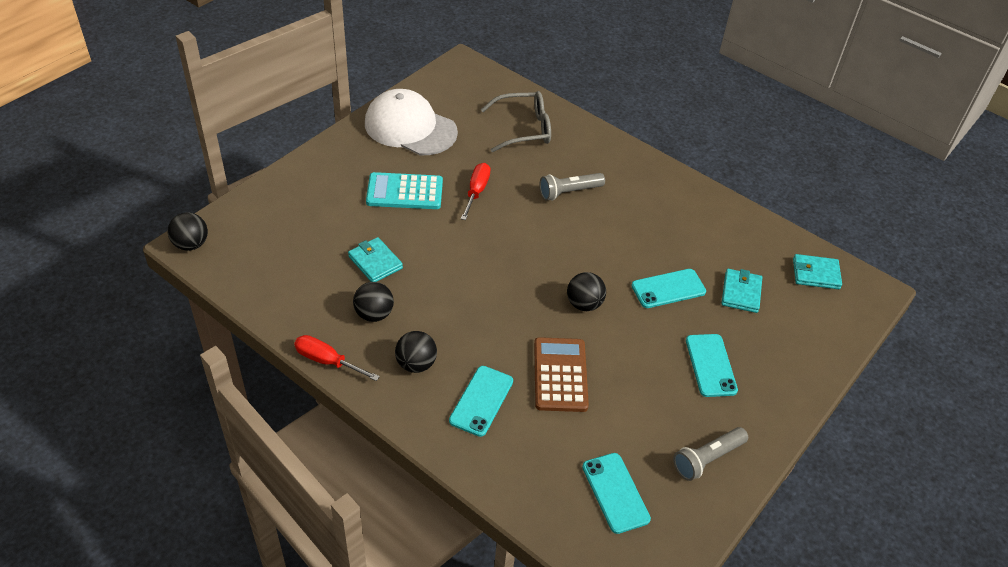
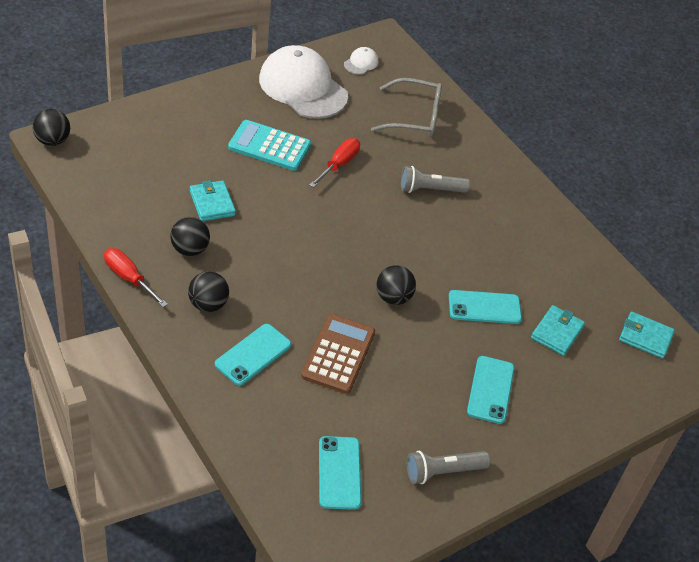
camera: 15 degrees right, 0 degrees up
(452, 91) = (361, 63): none -> white cap

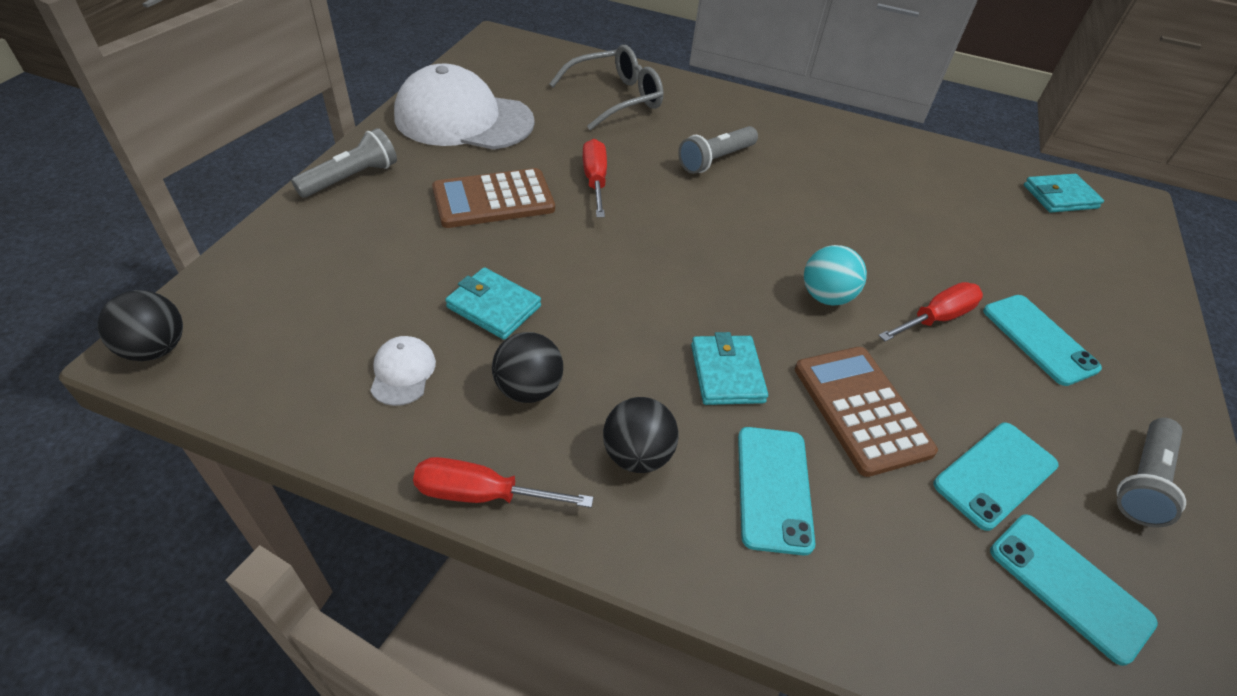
camera: 35 degrees left, 0 degrees up
(207, 95) = (351, 178): none -> grey flashlight
(269, 146) = (493, 199): turquoise calculator -> brown calculator
(361, 63) = (501, 71): white cap -> white cap (403, 372)
(393, 297) = (826, 296): black ball -> turquoise ball
(443, 344) = (935, 318): none -> red screwdriver
(484, 307) = (914, 251): turquoise phone -> turquoise phone (995, 474)
(557, 332) = (1000, 237): turquoise wallet -> turquoise wallet (726, 373)

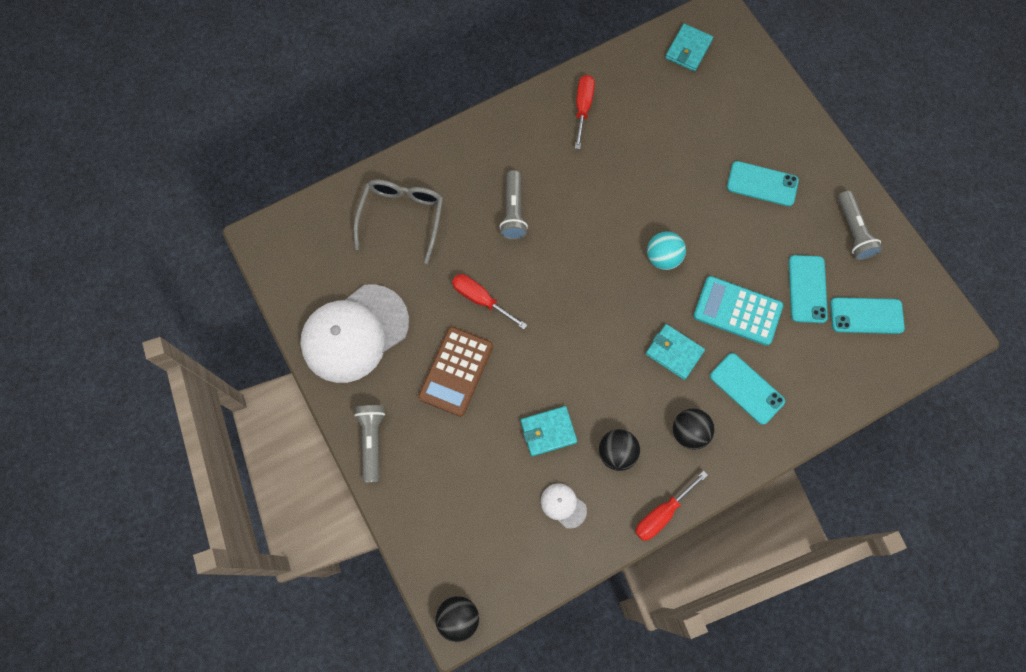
camera: 45 degrees left, 25 degrees up
(861, 409) = (737, 311): brown calculator -> turquoise calculator
(935, 318) = (715, 218): red screwdriver -> red screwdriver (583, 108)

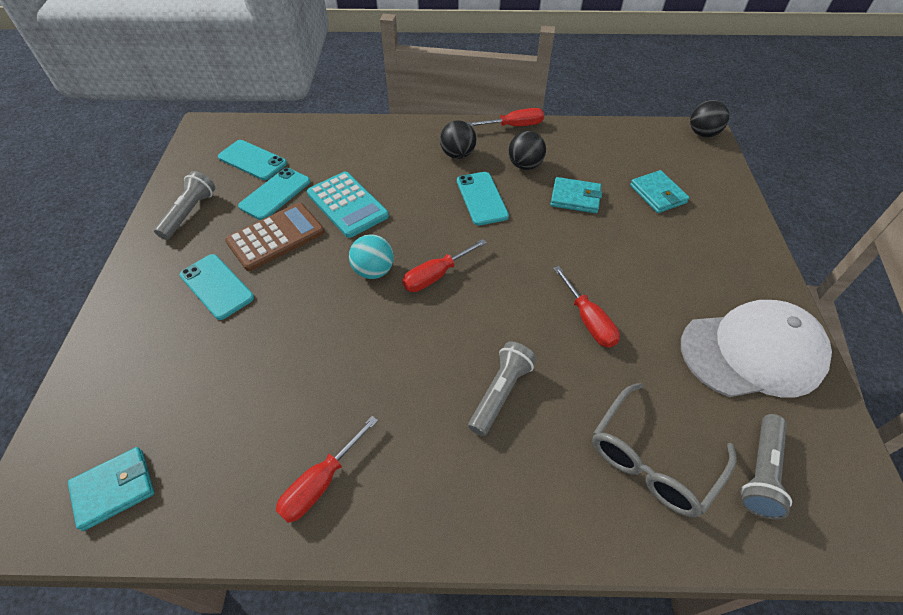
camera: 150 degrees left, 20 degrees down
(372, 442) = (751, 254): grey flashlight -> grey flashlight (760, 472)
(456, 371) = (644, 271): brown calculator -> brown calculator (276, 237)
(563, 505) = (588, 155): white cap -> none
(614, 279) = (436, 275): none -> red screwdriver
(674, 352) = (427, 202): turquoise wallet -> turquoise wallet (658, 194)
(746, 388) = (390, 159): turquoise phone -> turquoise phone (482, 198)

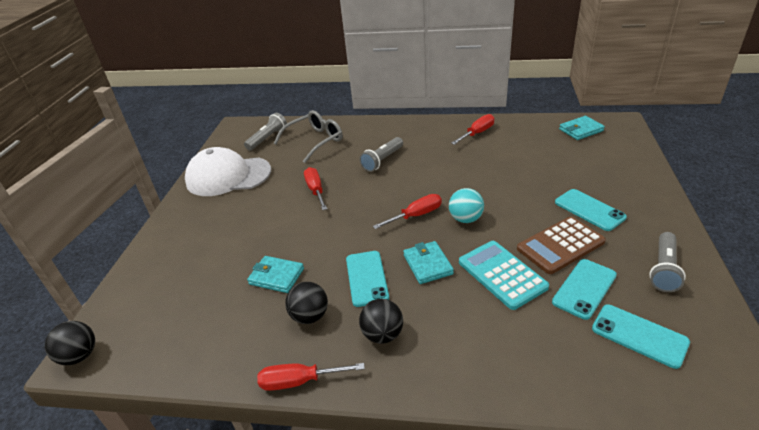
camera: 170 degrees left, 15 degrees down
(658, 194) = (197, 278): turquoise wallet -> turquoise wallet (427, 264)

